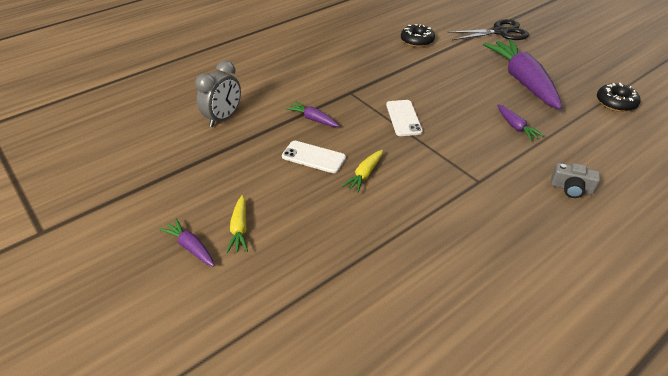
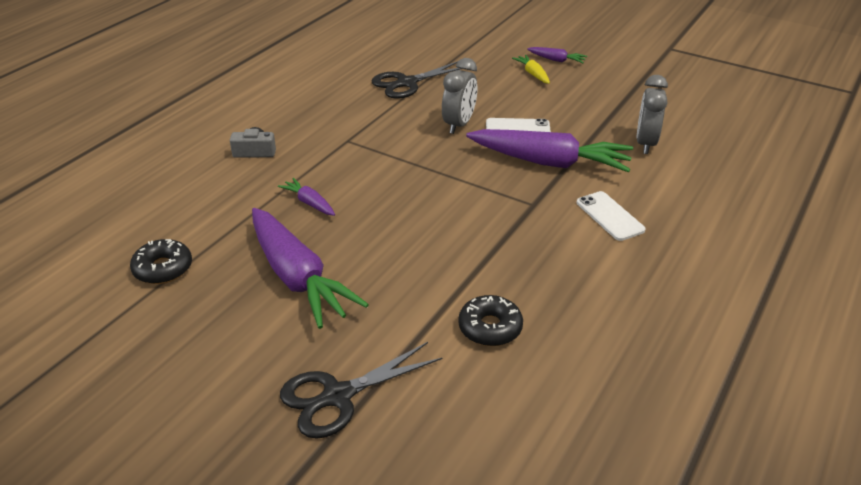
camera: 160 degrees right, 5 degrees down
(313, 119) = (549, 162): purple carrot -> purple carrot, size x2.26
(364, 175) = (459, 124): yellow carrot -> grey clock
(394, 253) = (407, 83): none -> black scissors
(403, 118) = (448, 185): white phone -> white phone (610, 216)

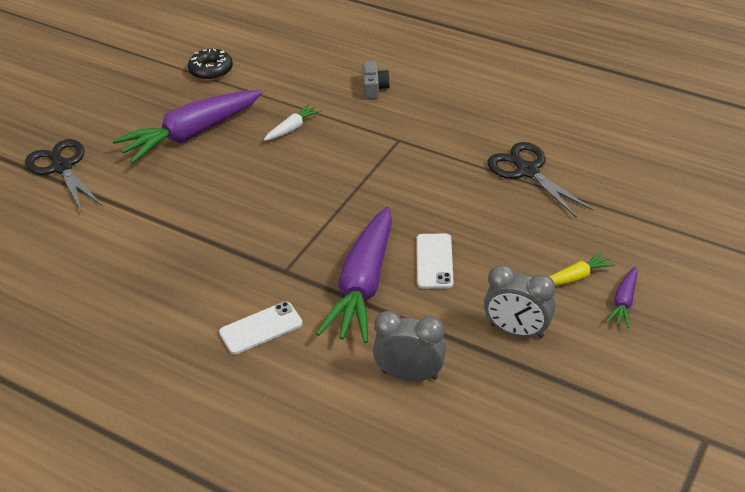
camera: 90 degrees right, 5 degrees up
(309, 203) = (292, 128): purple carrot -> white carrot
(459, 124) = (438, 215): grey clock -> grey clock (516, 331)
(490, 328) = (113, 241): black donut -> none

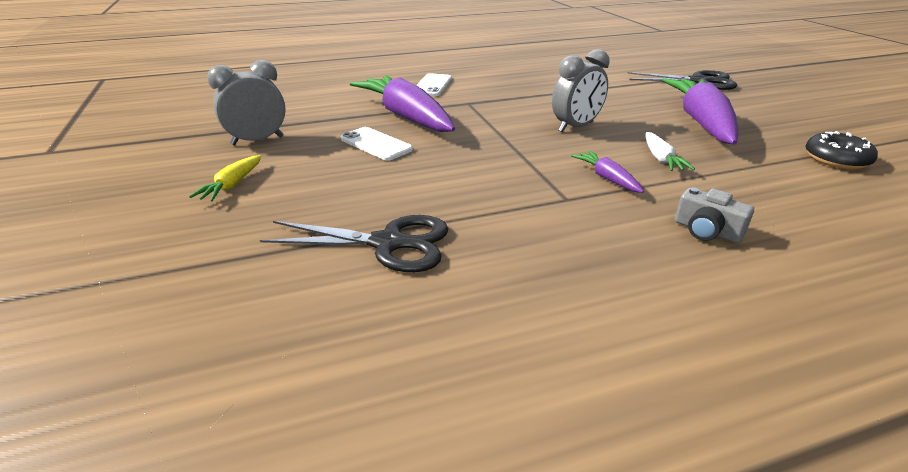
camera: 130 degrees right, 10 degrees down
(409, 375) = (313, 103): grey clock -> grey clock (575, 127)
(623, 302) = (165, 189): purple carrot -> purple carrot (607, 178)

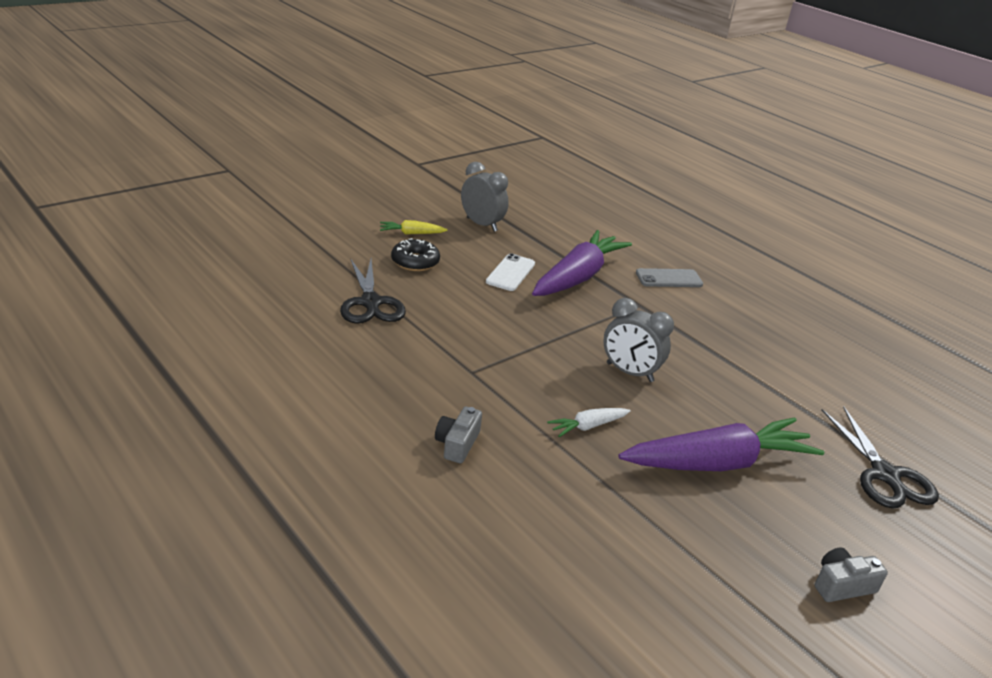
camera: 65 degrees right, 0 degrees up
(432, 85) = (669, 279): white phone -> grey phone
(607, 178) = (523, 392): purple carrot -> none
(824, 116) = (842, 585): none -> grey camera
(836, 159) = (681, 563): black donut -> black donut (415, 262)

